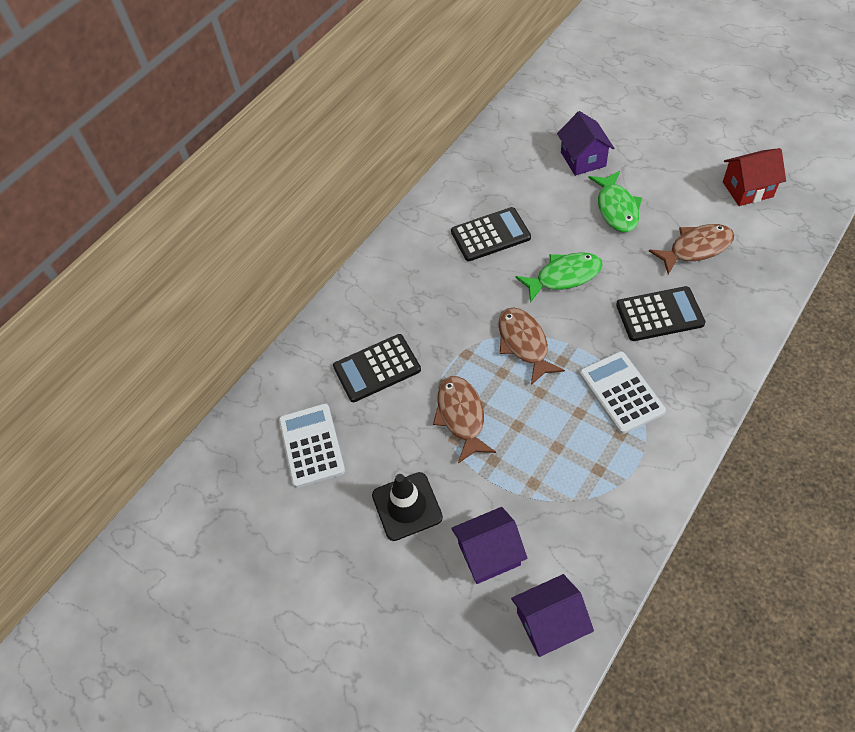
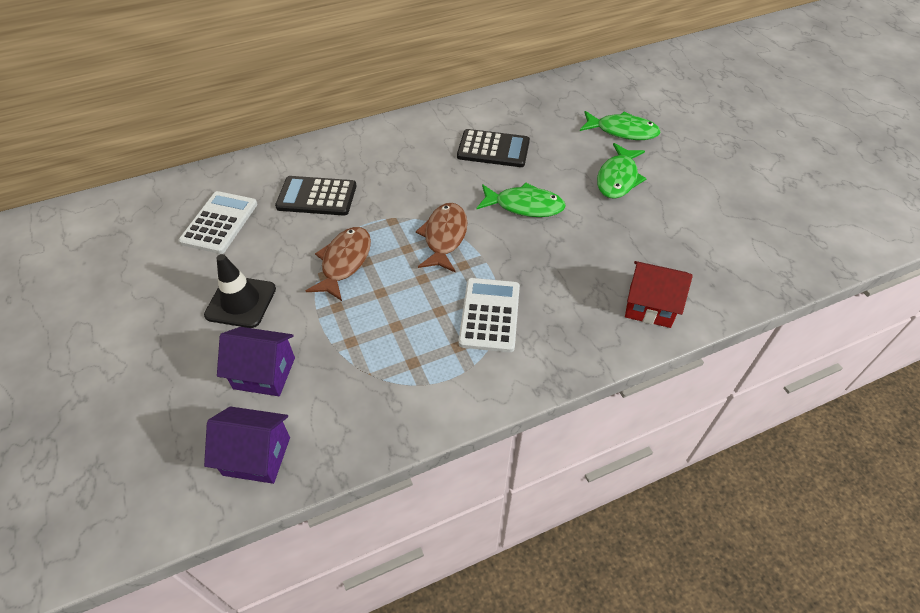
camera: 25 degrees right, 5 degrees down
(583, 159) = (622, 131): purple house -> green fish
(659, 314) = (581, 274): black calculator -> none
(696, 248) = (663, 240): brown fish -> none
(747, 189) = (756, 218): red house -> red house (650, 306)

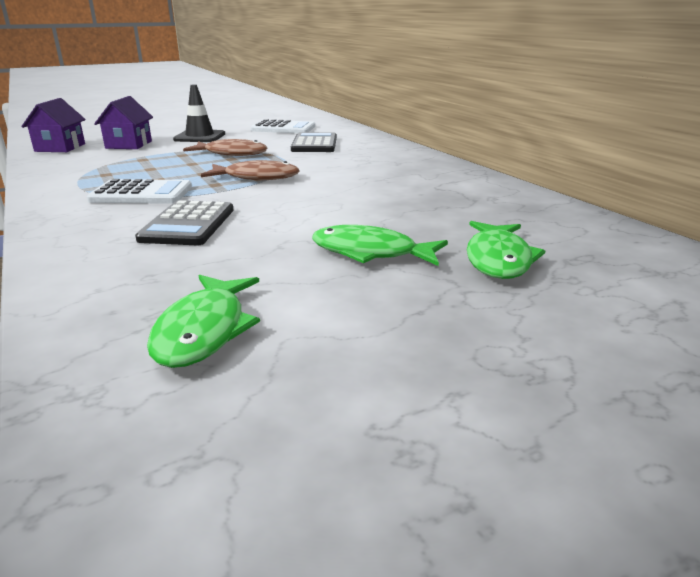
camera: 85 degrees right, 25 degrees down
(493, 149) = (408, 190): black calculator -> black calculator (188, 224)
(524, 206) = (304, 204): green fish -> green fish (204, 330)
(650, 306) = (100, 264): red house -> none

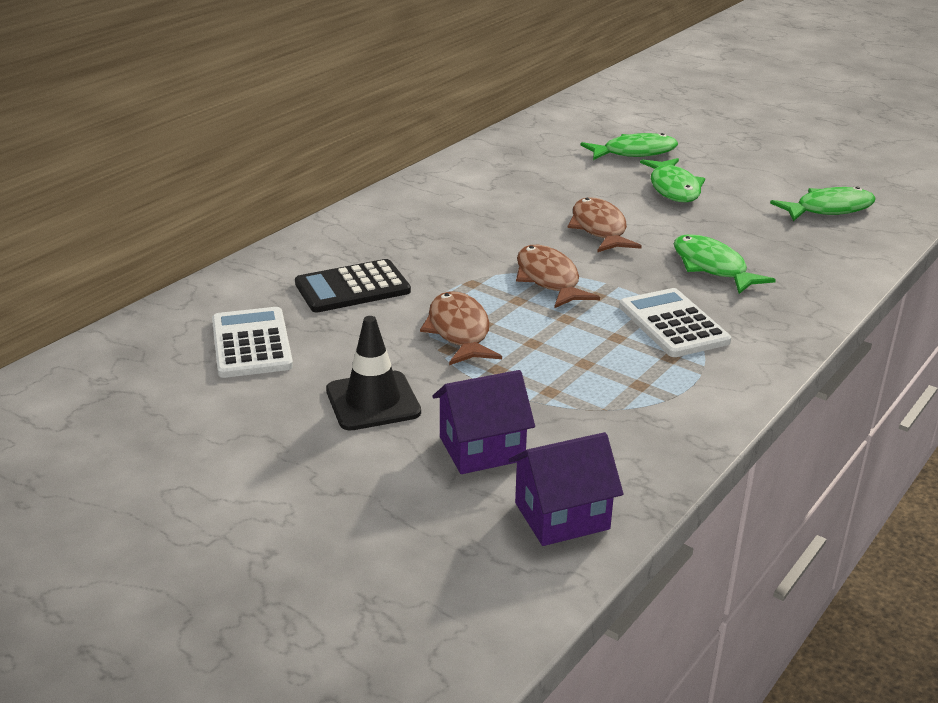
camera: 115 degrees left, 5 degrees up
(188, 224) = (712, 267): black calculator -> green fish
(314, 204) = (599, 229): none -> brown fish

